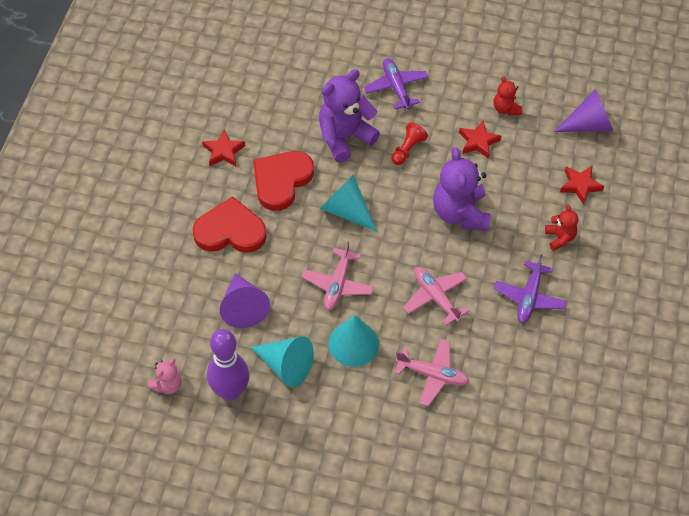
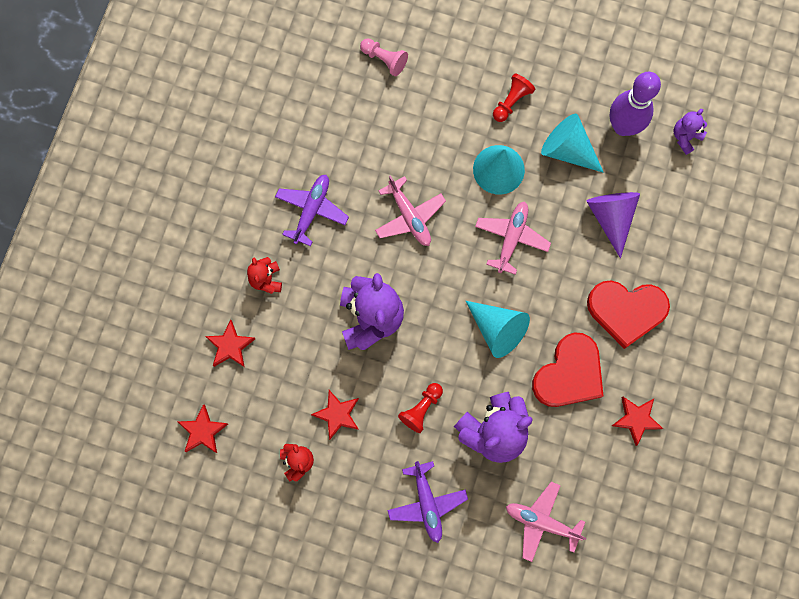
camera: 175 degrees left, 20 degrees up
(167, 385) = (685, 137): pink teddy bear -> purple teddy bear
(344, 409) = (511, 101): none -> red pawn
(432, 374) = (422, 131): pink plane -> pink plane (541, 522)
(479, 444) = (384, 59): none -> pink pawn
(589, 125) = (203, 431): purple cone -> red star

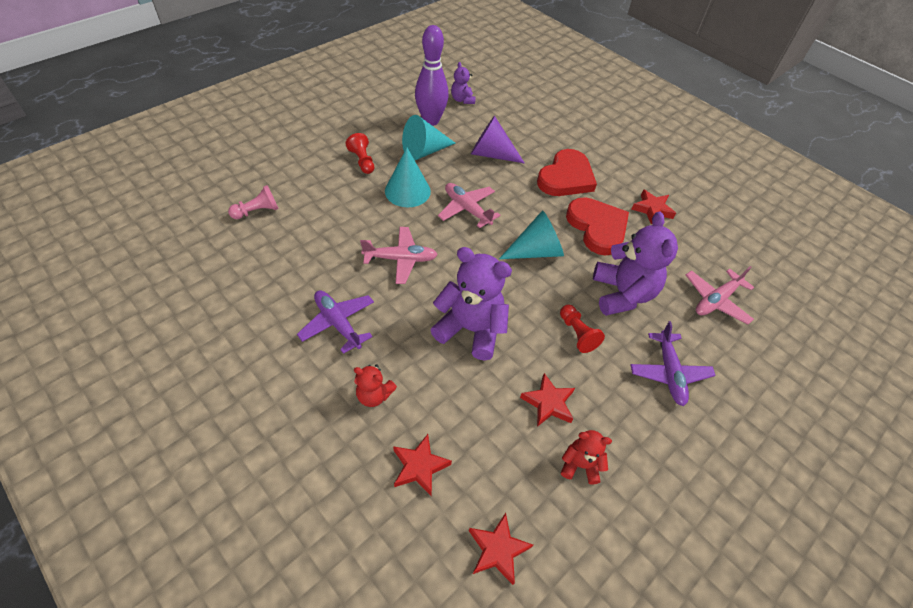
camera: 65 degrees left, 25 degrees down
(427, 503) = (669, 373): purple plane -> purple plane turned 75 degrees clockwise

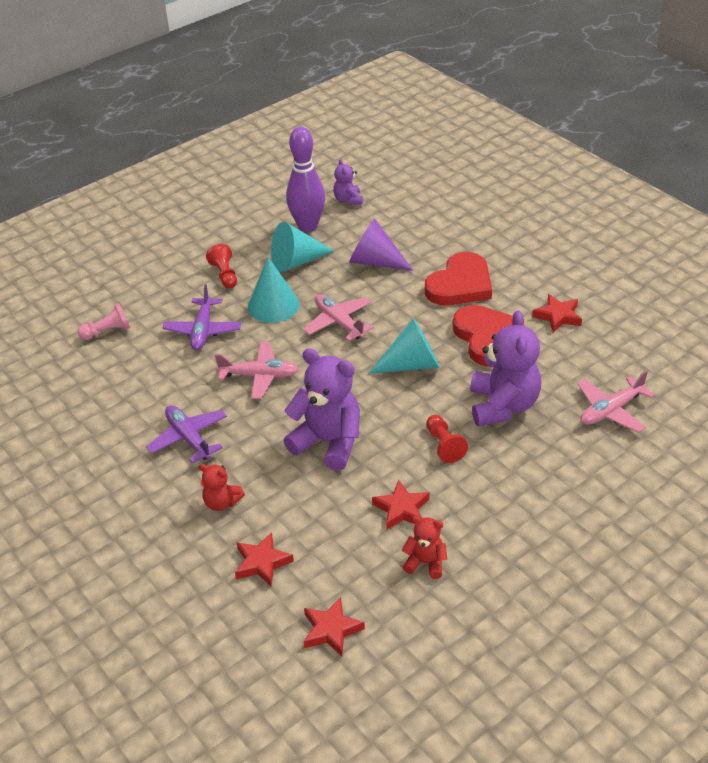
camera: 10 degrees right, 10 degrees down
(669, 373) = (539, 481): purple plane -> purple plane (203, 330)

